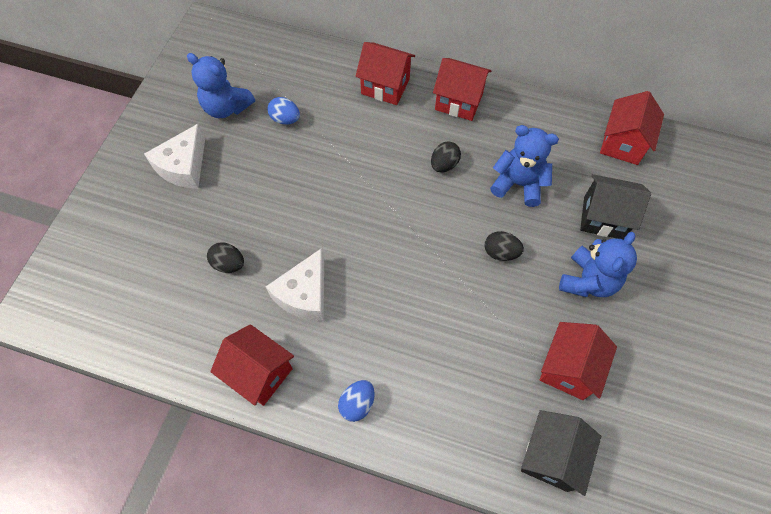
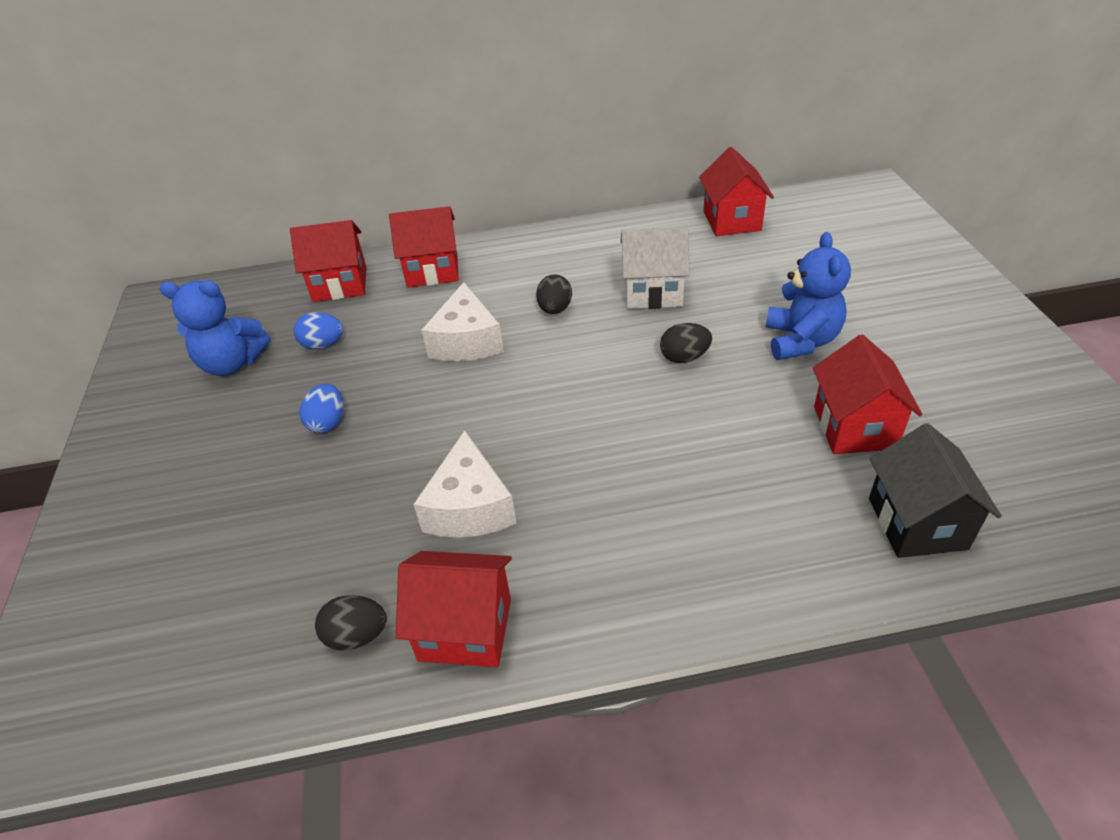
camera: 25 degrees left, 20 degrees down
(184, 166) = (202, 446): white cheese -> white cheese (466, 341)
(229, 264) = (335, 523): black egg -> black egg (357, 635)
(357, 404) = (632, 594): blue egg -> blue egg (328, 422)
(458, 102) = (529, 252): red house -> red house (340, 284)
(518, 184) = (653, 292): blue teddy bear -> white house
(603, 218) = (767, 283): black house -> none

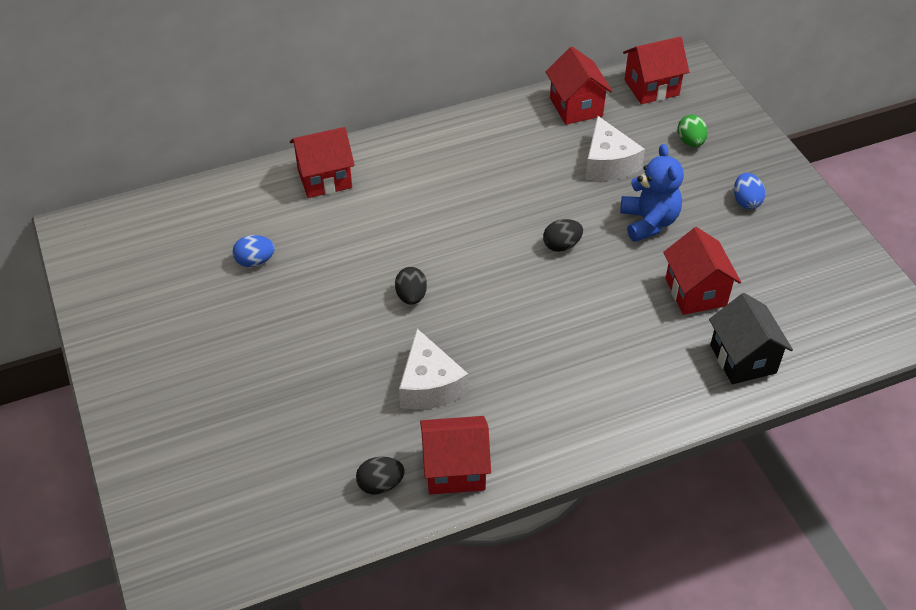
camera: 15 degrees left, 5 degrees up
(232, 363) = (181, 287): blue teddy bear -> none
(328, 422) = (290, 331): blue egg -> blue egg (746, 201)
(340, 284) = (244, 199): red house -> red house (651, 87)
(466, 341) = (379, 246): white cheese -> white cheese (608, 163)
(555, 309) = (445, 209): black egg -> black egg (411, 296)
(653, 292) = (523, 186): white house -> none
(865, 261) = (690, 142): none -> green egg

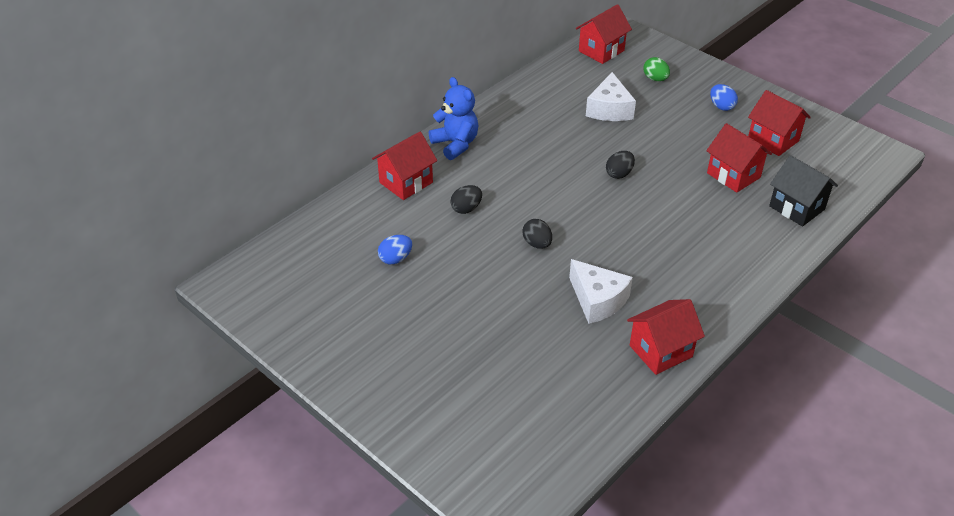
camera: 25 degrees left, 5 degrees down
(380, 484) = (615, 382): black egg -> black egg (466, 209)
(576, 107) = (558, 78): red house -> red house (773, 140)
(608, 163) = (609, 109): white cheese -> white cheese turned 45 degrees clockwise
(648, 222) = (667, 140): blue teddy bear -> blue teddy bear (455, 144)

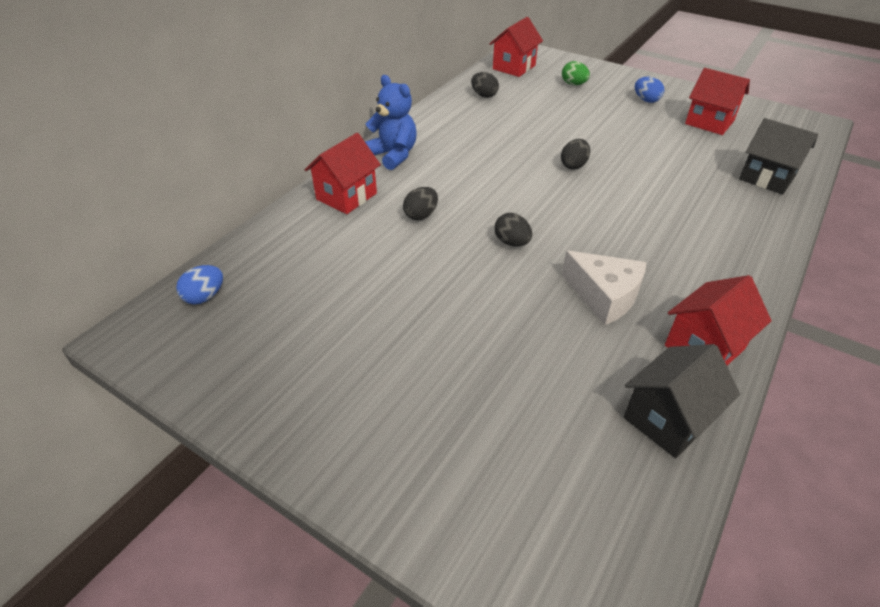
camera: 10 degrees left, 0 degrees up
(395, 259) = (350, 278): blue egg -> blue egg (205, 297)
(560, 84) = (484, 95): none -> black egg
(607, 398) = (667, 419): none -> black house
(609, 109) = (540, 111): white cheese -> none
(733, 175) = (688, 155): red house -> none

